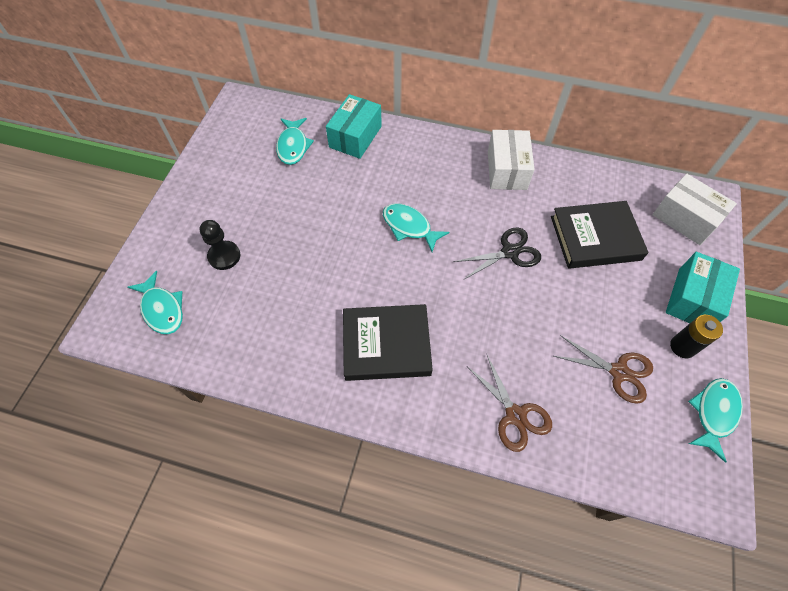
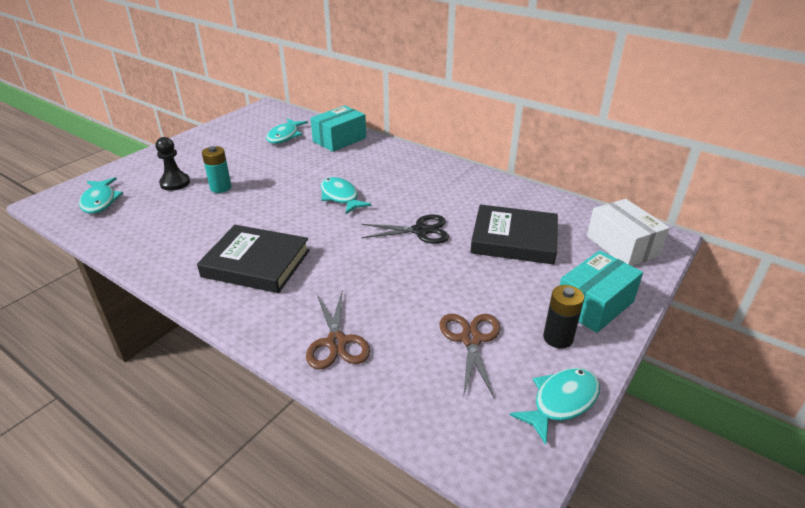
camera: 20 degrees right, 25 degrees down
(279, 249) = (221, 188): none -> turquoise battery
(507, 170) = (458, 181): white box -> none
(619, 372) = (471, 339): brown scissors -> brown scissors turned 135 degrees counterclockwise

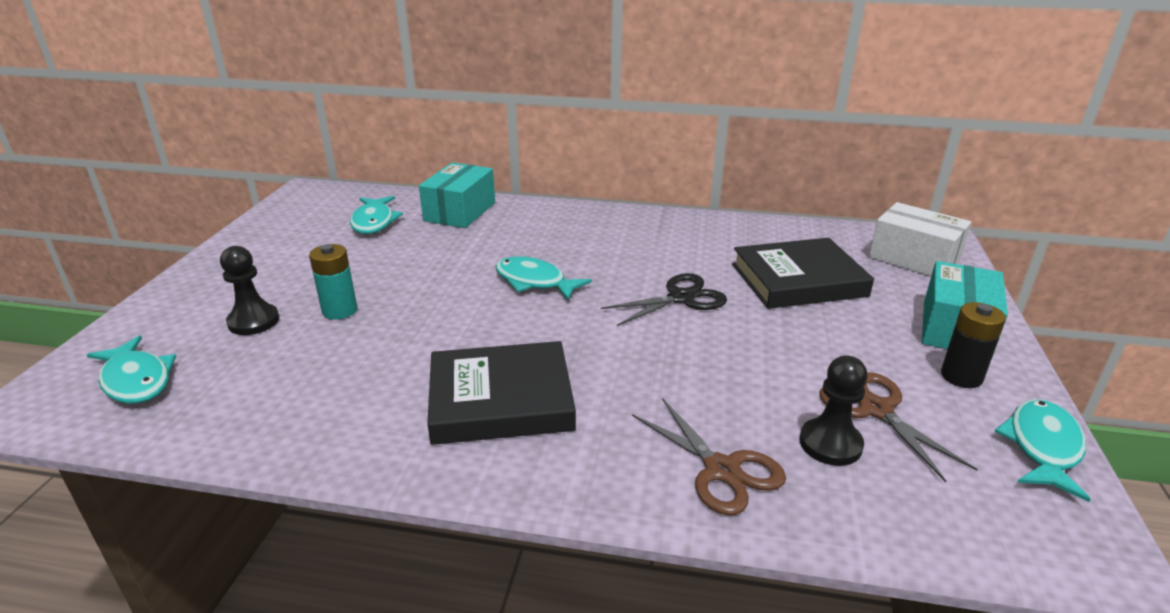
camera: 25 degrees left, 5 degrees down
(417, 350) = (830, 444): none -> black pawn

